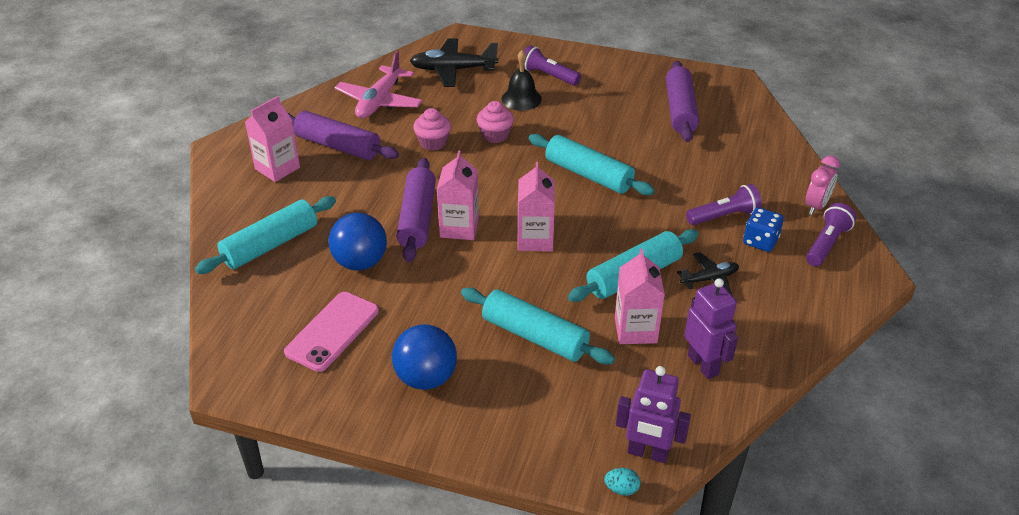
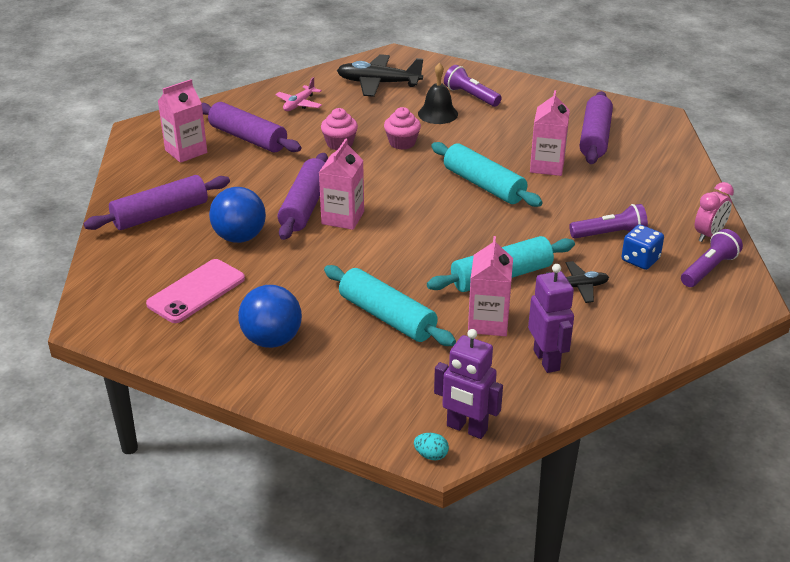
camera: 10 degrees right, 5 degrees down
(270, 245) = (160, 214): turquoise rolling pin -> purple rolling pin
(379, 101) = (299, 104): pink plane -> pink plane, size x0.58
(535, 239) = (413, 235): pink carton -> pink carton (547, 166)

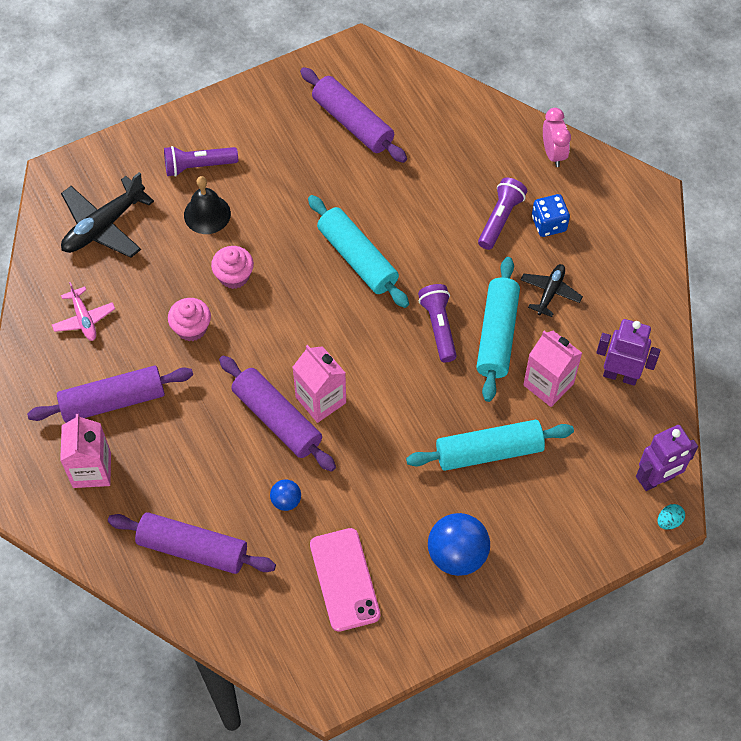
camera: 55 degrees left, 25 degrees up
(160, 214) = (192, 549): purple rolling pin -> purple rolling pin turned 75 degrees counterclockwise
(239, 237) = (286, 501): blue ball -> blue ball, size x0.51
(484, 185) = (358, 258): turquoise rolling pin -> turquoise rolling pin turned 60 degrees clockwise
(547, 166) = (367, 191): pink carton -> none
(709, 269) = (594, 188): purple flashlight -> purple flashlight (439, 327)

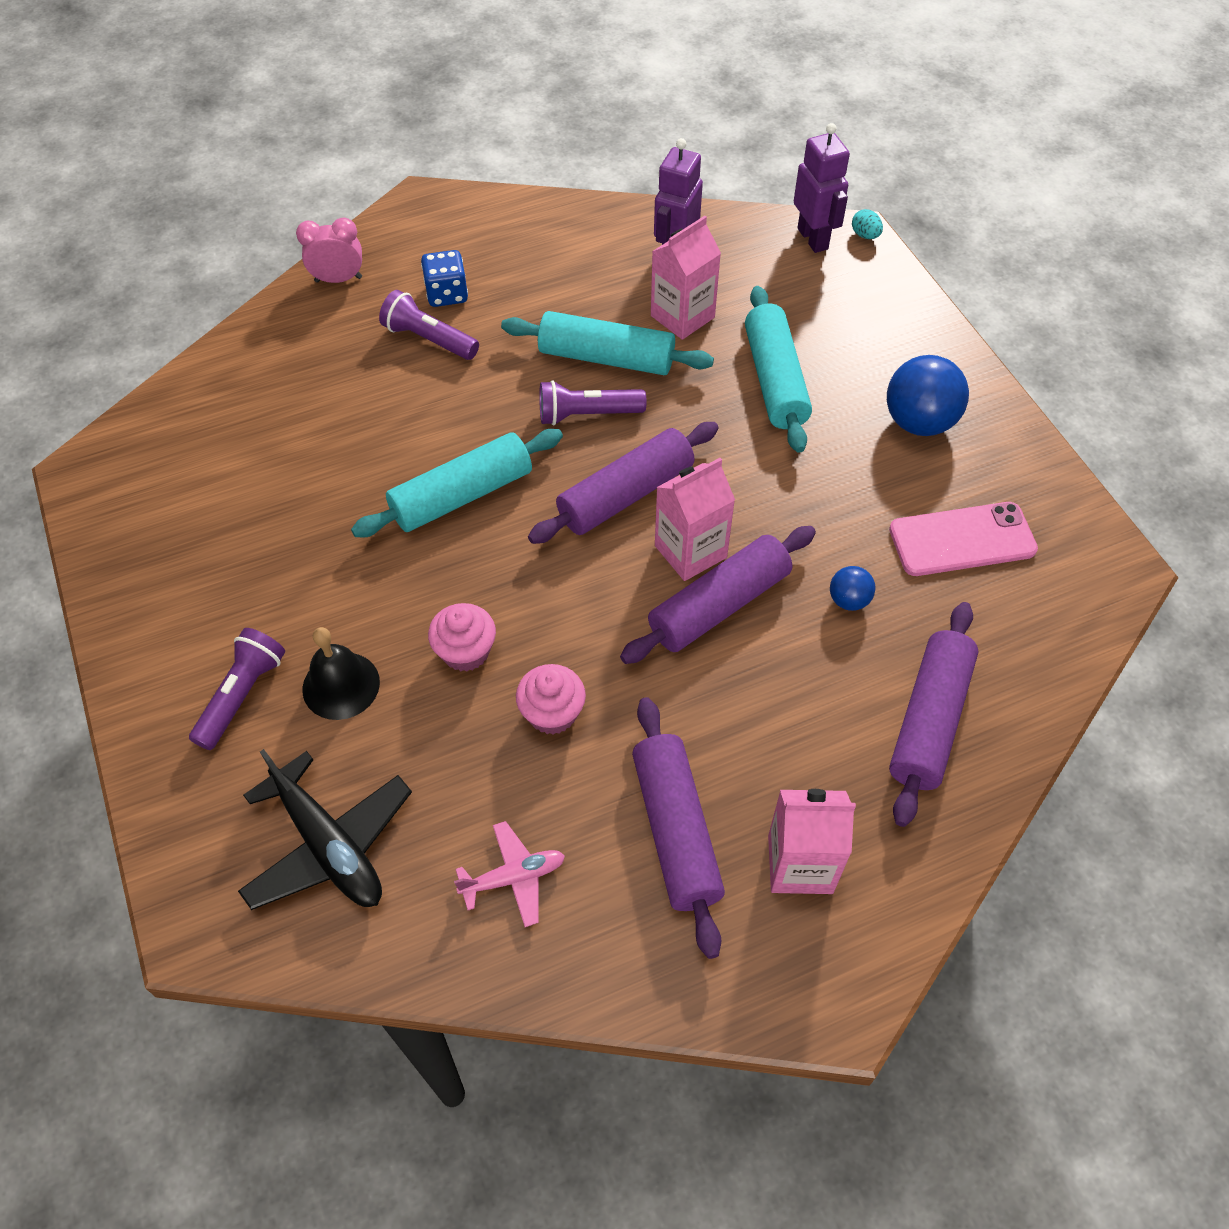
camera: 85 degrees left, 5 degrees down
(198, 166) = (242, 695): purple flashlight -> purple flashlight turned 150 degrees counterclockwise
(352, 123) = (220, 487): purple rolling pin -> purple rolling pin (626, 495)
(550, 292) = (550, 302): black plane -> none

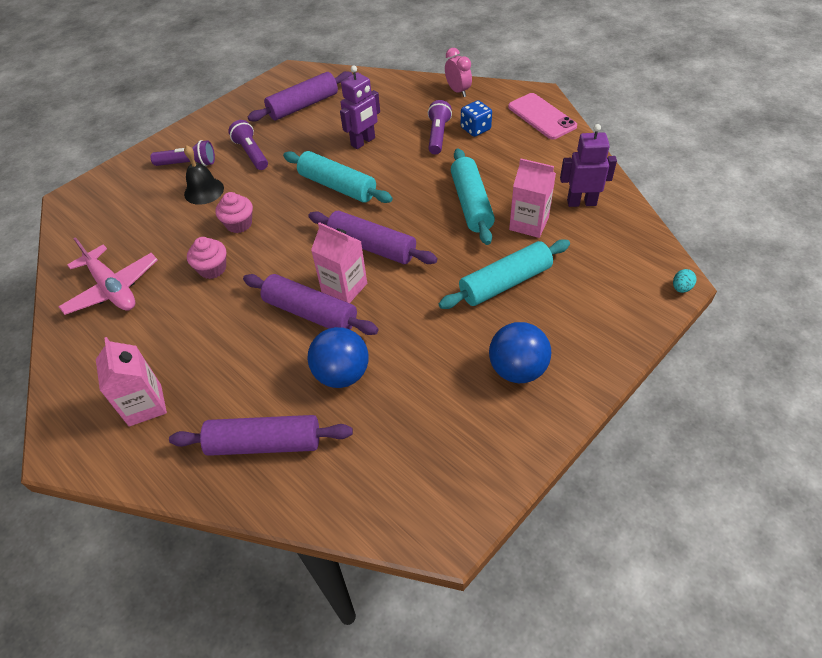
camera: 70 degrees right, 5 degrees down
(329, 845) = (117, 220): black plane -> none
(513, 877) = (112, 288): pink plane -> pink plane, size x1.71
(587, 414) = (422, 211): purple flashlight -> purple flashlight (251, 153)
(675, 831) = (153, 342): purple rolling pin -> purple rolling pin (303, 105)
(813, 239) = (653, 262): purple robot -> purple robot (363, 142)
(849, 600) = (342, 374): blue ball -> blue ball, size x1.94
(962, 540) = (423, 423): pink phone -> pink phone (541, 116)

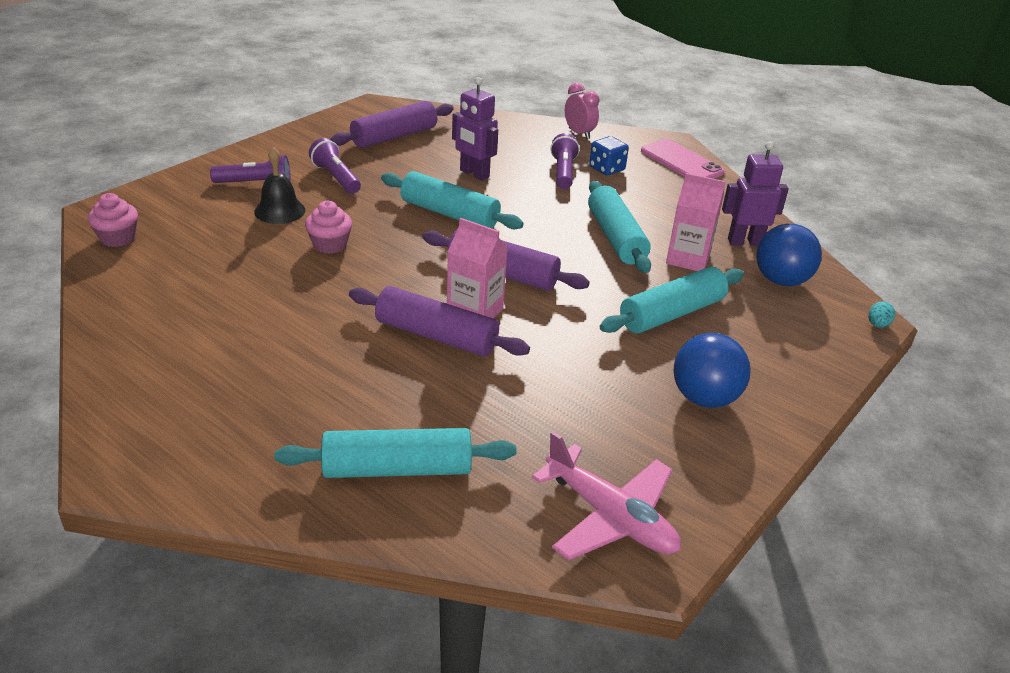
camera: 10 degrees left, 15 degrees down
(112, 288) = (170, 303): pink plane -> pink plane (610, 517)
(145, 405) = (229, 426): pink carton -> none
(212, 269) = (301, 288): pink cupcake -> pink cupcake (118, 238)
(264, 443) = (397, 469): purple rolling pin -> turquoise rolling pin
(342, 374) = (487, 398): blue ball -> blue ball (781, 280)
(363, 142) = (474, 174): purple robot -> purple robot turned 90 degrees clockwise

